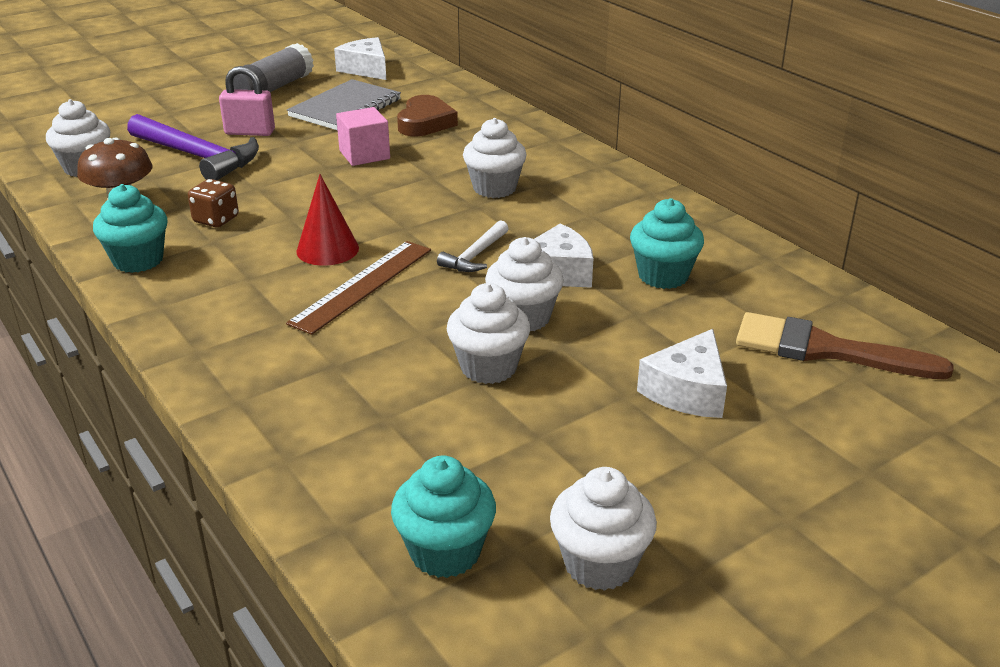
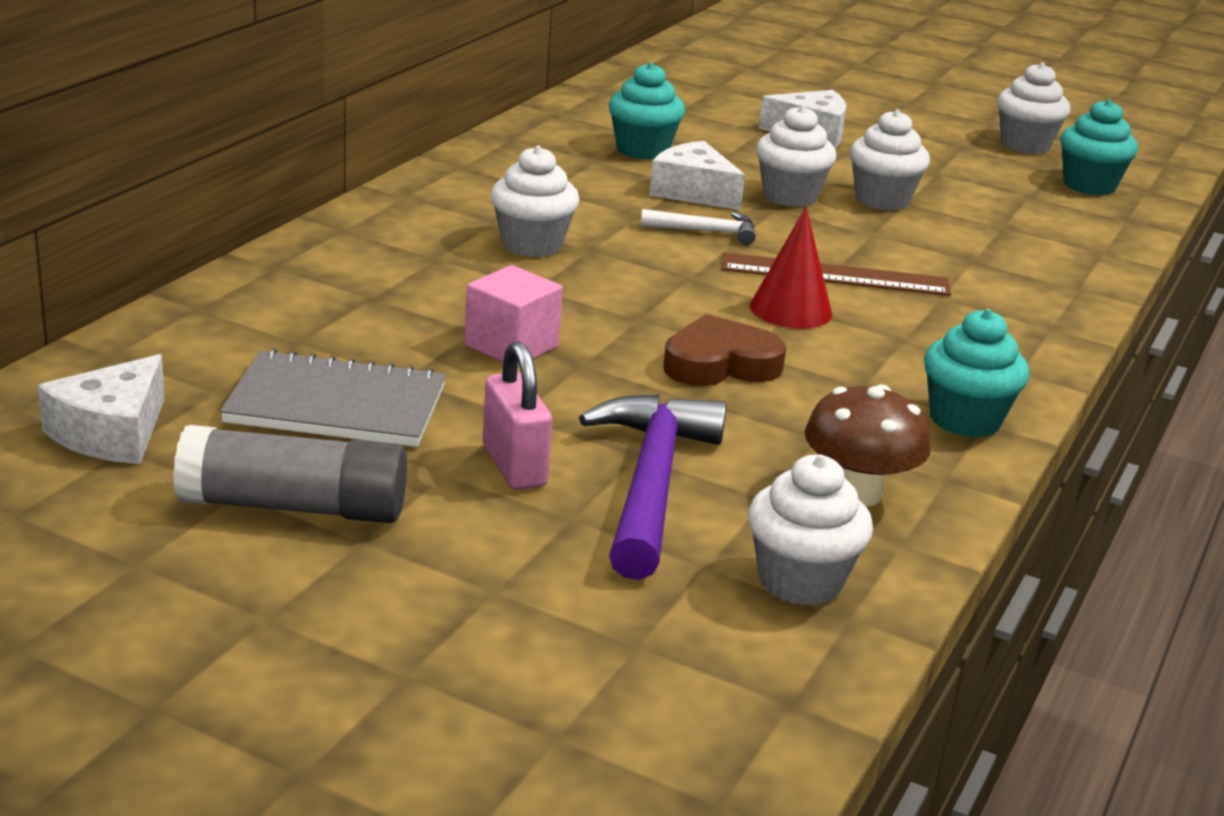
camera: 120 degrees left, 5 degrees down
(216, 220) = (813, 400): brown dice -> none
(425, 122) = (350, 325): brown heart -> brown heart (720, 364)
(825, 350) = (692, 95): brown brush -> none

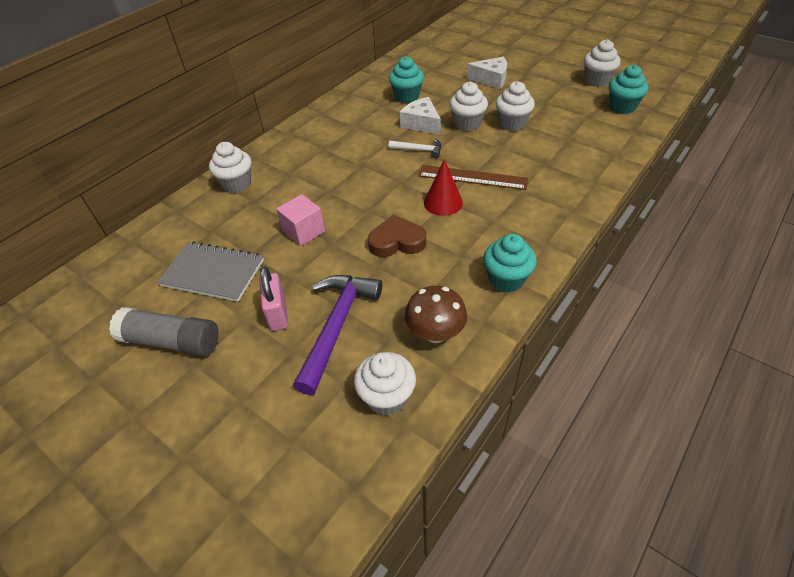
camera: 15 degrees right, 20 degrees up
(112, 433) = (113, 292): white cheese -> none
(532, 245) = (335, 163): white cupcake -> white cupcake (237, 184)

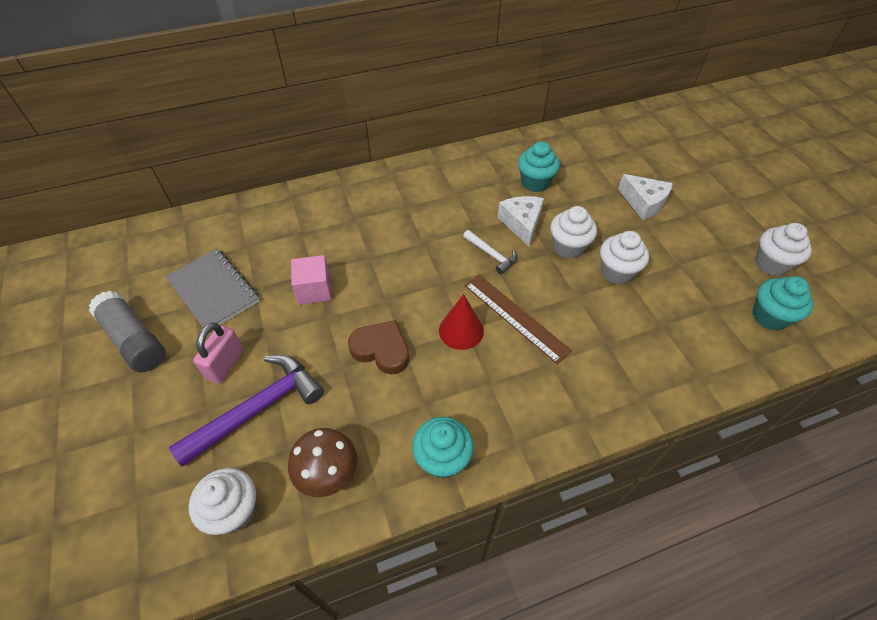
camera: 30 degrees right, 5 degrees up
(237, 184) = (304, 207): white cupcake -> none

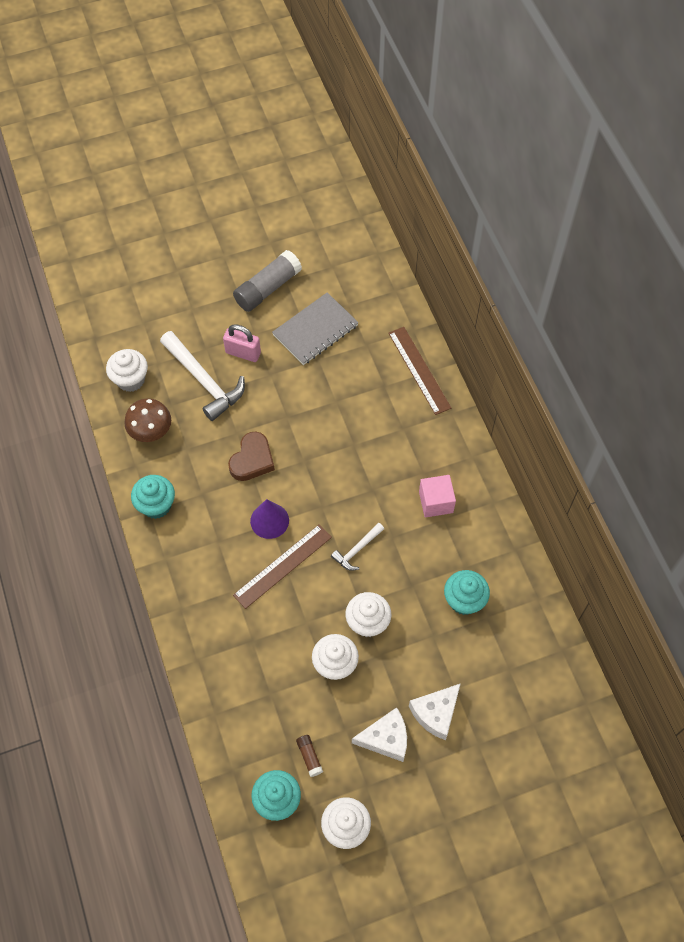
camera: 90 degrees right, 10 degrees up
(258, 409) = (204, 381): purple hammer -> white hammer
(288, 206) = (419, 370): none -> brown ruler
(314, 290) = (315, 404): pink cube -> pink cube (436, 502)
(461, 330) = (269, 520): red cone -> purple cone
(521, 223) = (400, 581): white cheese -> white cheese (386, 738)
(716, 291) = (309, 757): none -> brown glue stick

